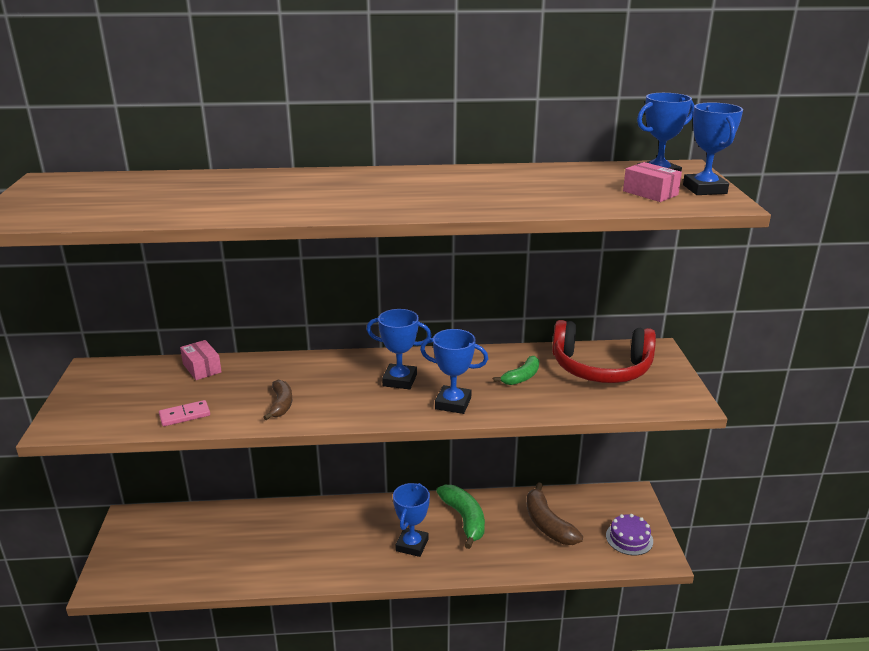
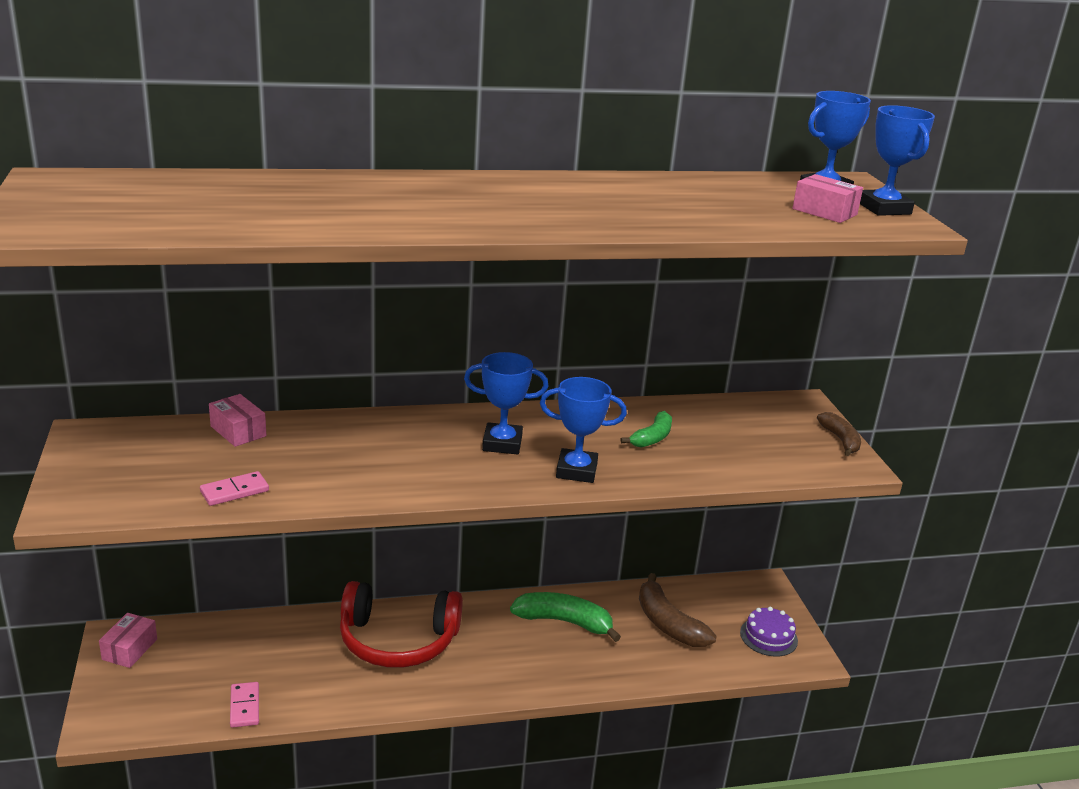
camera: 10 degrees left, 0 degrees up
(135, 528) = (130, 649): none -> pink box
(208, 576) = (245, 706): none -> pink domino
(281, 404) = (358, 475): brown banana -> brown banana (840, 440)
(412, 545) = (504, 656): blue trophy -> none
(464, 519) = (564, 622): green banana -> green banana turned 45 degrees counterclockwise
(600, 368) = (744, 425): red headphones -> red headphones (398, 640)

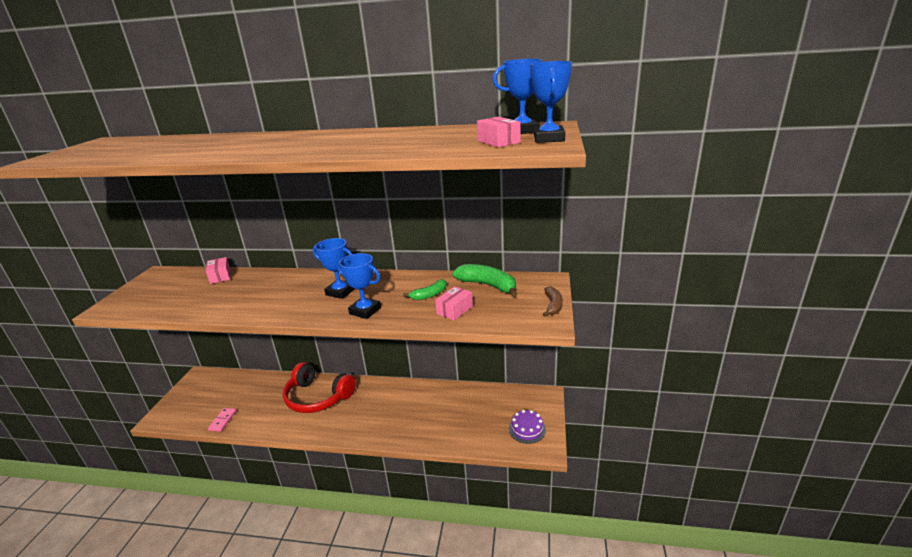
camera: 25 degrees right, 0 degrees up
(130, 649) = (198, 382): pink box -> pink box (455, 310)
(234, 491) = (184, 306): pink domino -> none
(564, 622) = (410, 400): green banana -> green banana (487, 285)
(668, 624) = (469, 411): brown banana -> none

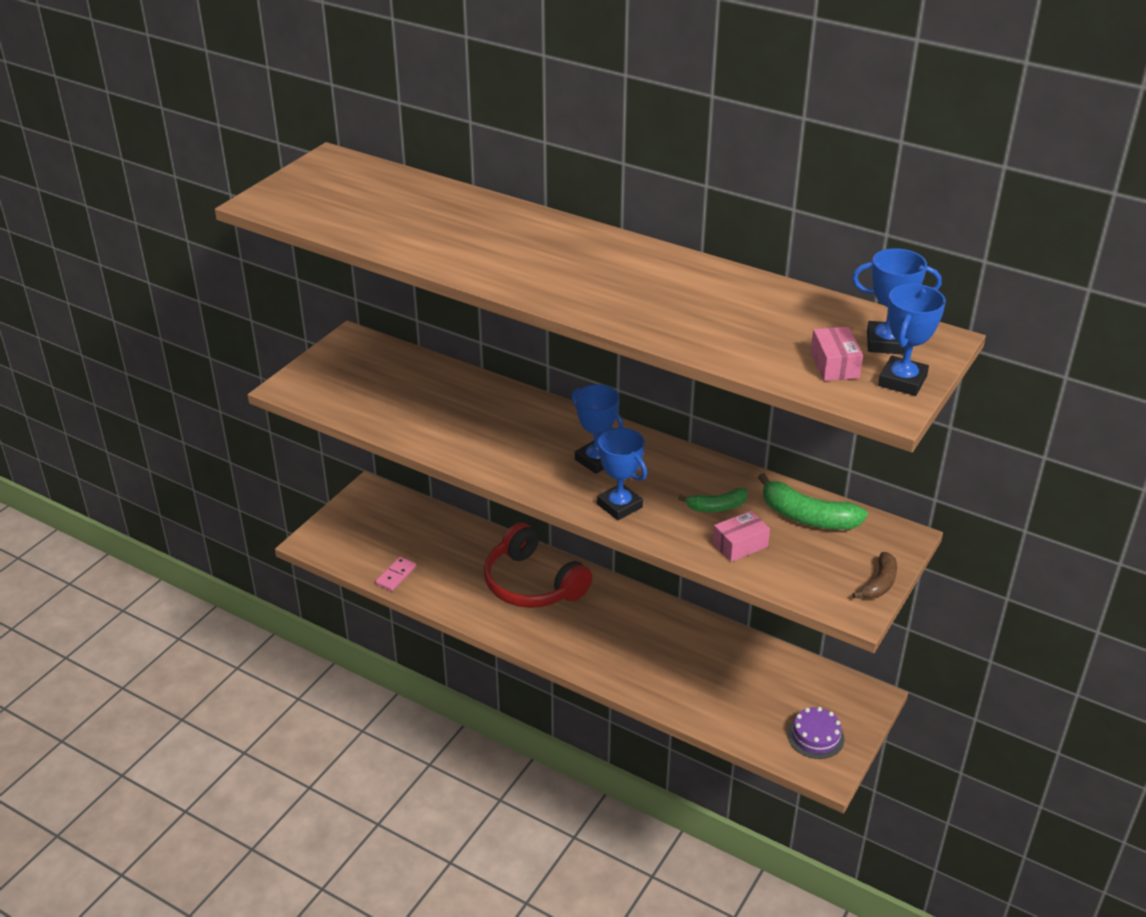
camera: 20 degrees right, 10 degrees up
(220, 276) = (438, 374): pink box -> none
(487, 285) = (807, 517): green banana -> green banana turned 150 degrees clockwise

